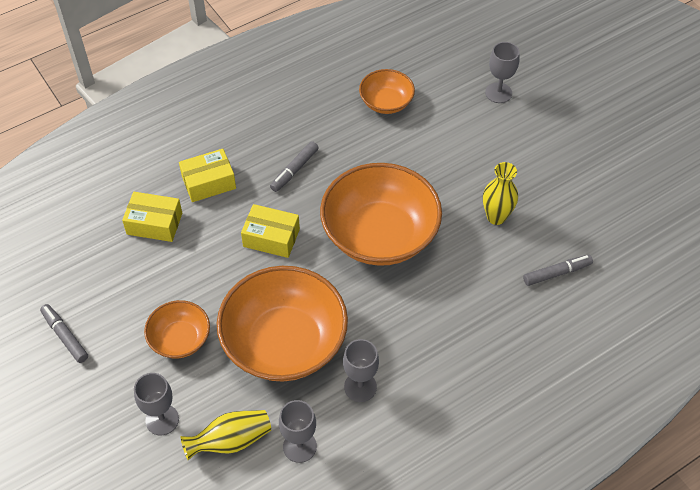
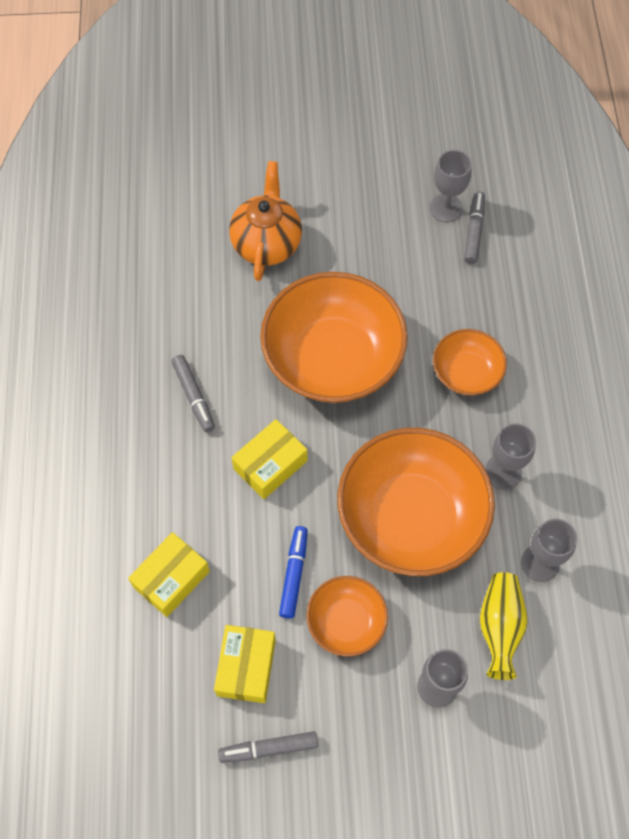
camera: 60 degrees left, 10 degrees up
(198, 291) = (294, 574): none -> blue marker
(209, 182) = (151, 493): yellow box -> yellow box (246, 667)
(386, 102) = (163, 260): orange bowl -> orange bowl (466, 373)
(444, 152) = (267, 243): none -> orange teapot
(496, 217) = (377, 243): yellow vase -> none
(498, 93) = (225, 153): grey goblet -> grey goblet (446, 208)

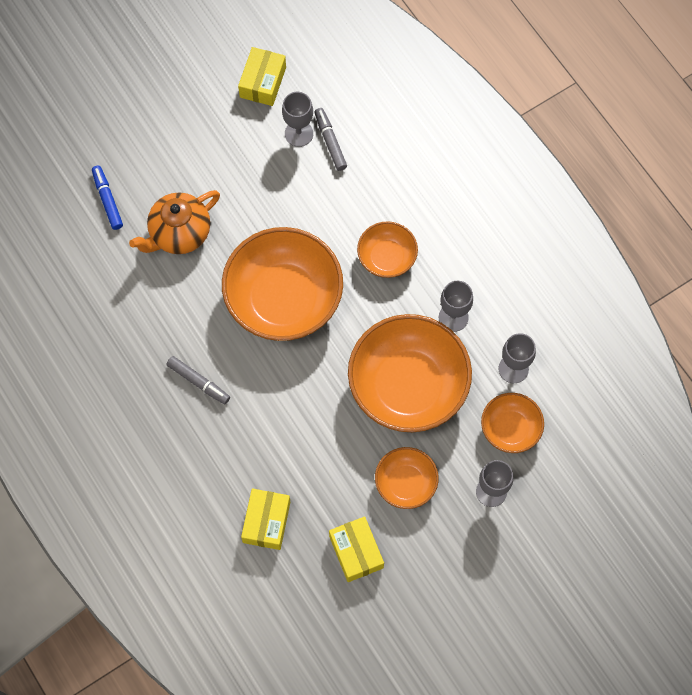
camera: 30 degrees left, 5 degrees up
(267, 243) = (179, 233): orange teapot -> orange teapot turned 105 degrees counterclockwise
(268, 748) = (403, 596): grey marker -> none
(270, 465) = (286, 402): yellow box -> yellow box (263, 82)
(294, 574) = (350, 470): blue marker -> blue marker (107, 200)
(499, 627) = (510, 428): yellow vase -> orange bowl

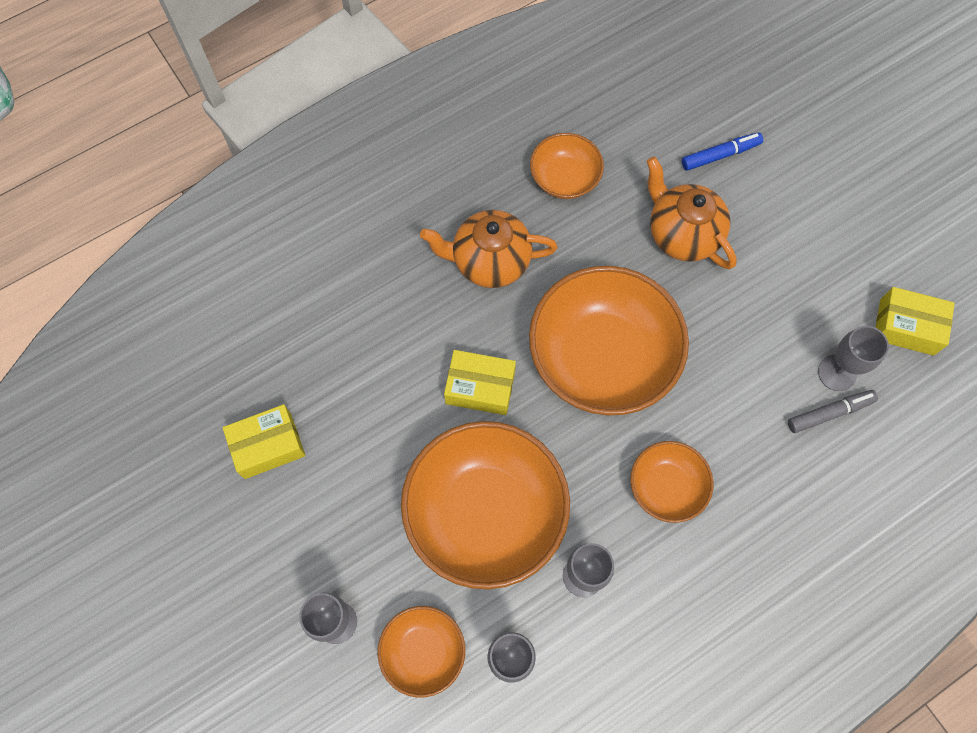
camera: 90 degrees right, 0 degrees up
(199, 382) = (490, 261): grey marker -> orange teapot
(266, 522) = (312, 341): yellow box -> yellow box (480, 387)
(405, 483) = (353, 508): orange bowl -> orange bowl (564, 178)

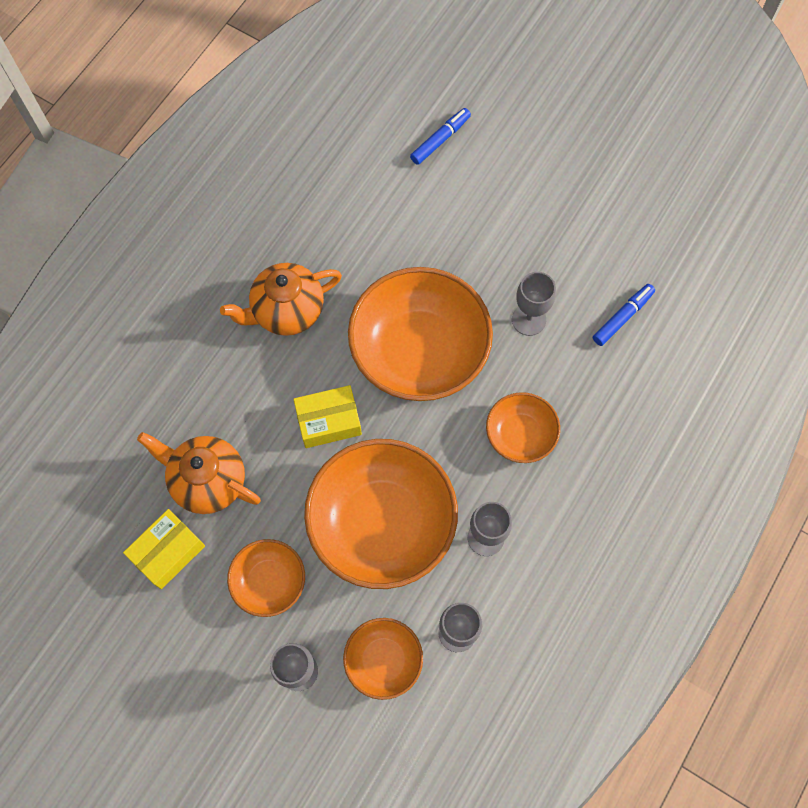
camera: 25 degrees left, 0 degrees up
(564, 178) = (318, 212): orange bowl -> orange bowl (269, 582)
(682, 234) = (439, 220): orange teapot -> orange teapot (208, 481)
(829, 413) = (622, 317): grey marker -> blue marker
(837, 373) = (614, 282): grey goblet -> grey goblet (528, 319)
(906, 327) = (652, 221): yellow box -> none

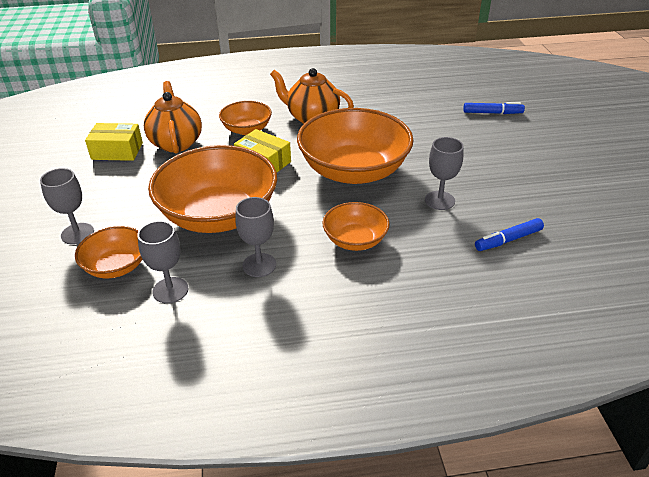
camera: 50 degrees right, 30 degrees down
(269, 582) = (132, 192): orange bowl -> orange bowl (247, 129)
(622, 317) = (508, 240): blue marker -> blue marker turned 150 degrees clockwise

